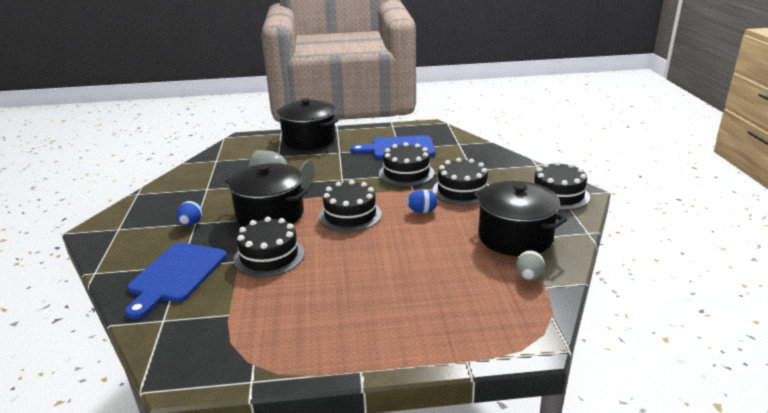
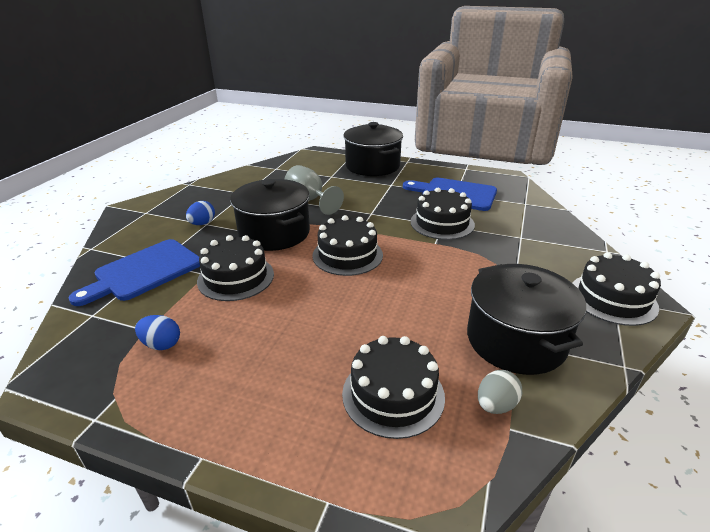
camera: 25 degrees right, 5 degrees up
(422, 211) = (426, 272): blue egg -> blue egg (161, 344)
(462, 190) = (490, 259): black cake -> black cake (393, 394)

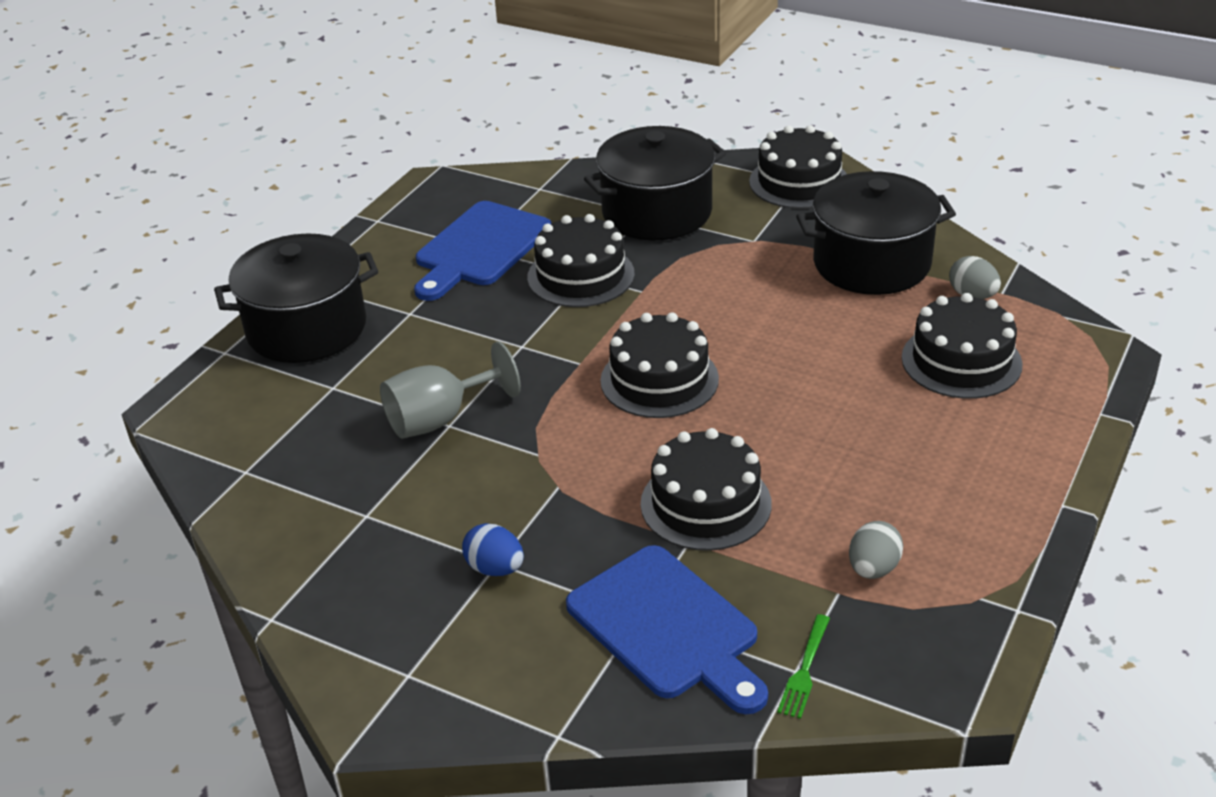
camera: 80 degrees left, 5 degrees up
(90, 318) = (805, 670): none -> green fork
(161, 344) = (873, 568): blue egg -> grey egg
(274, 233) = (563, 464): black pot -> black pot (657, 212)

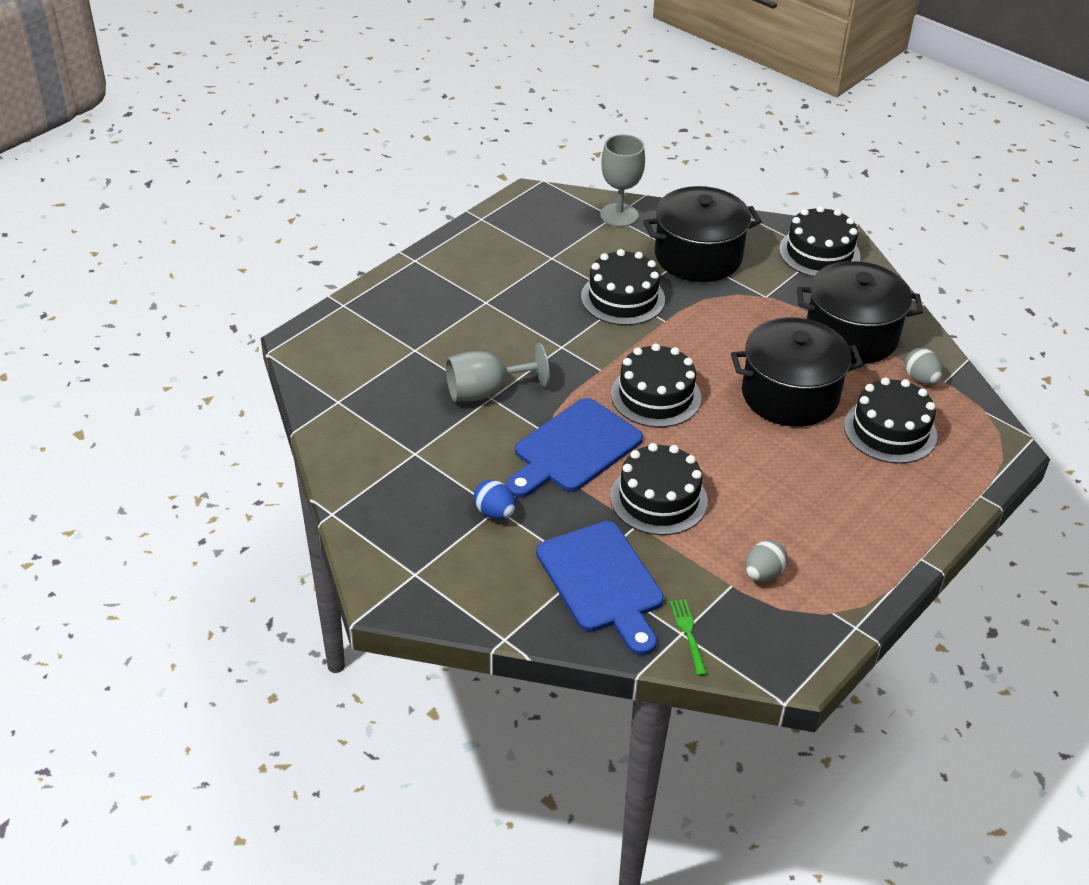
camera: 10 degrees right, 5 degrees up
(307, 328) = (407, 298): black pot -> black pot (790, 395)
(480, 248) = (552, 259): blue cutting board -> blue cutting board (573, 449)
(546, 185) = (619, 215): none -> grey goblet
(805, 670) = (688, 634): green fork -> green fork turned 135 degrees clockwise

